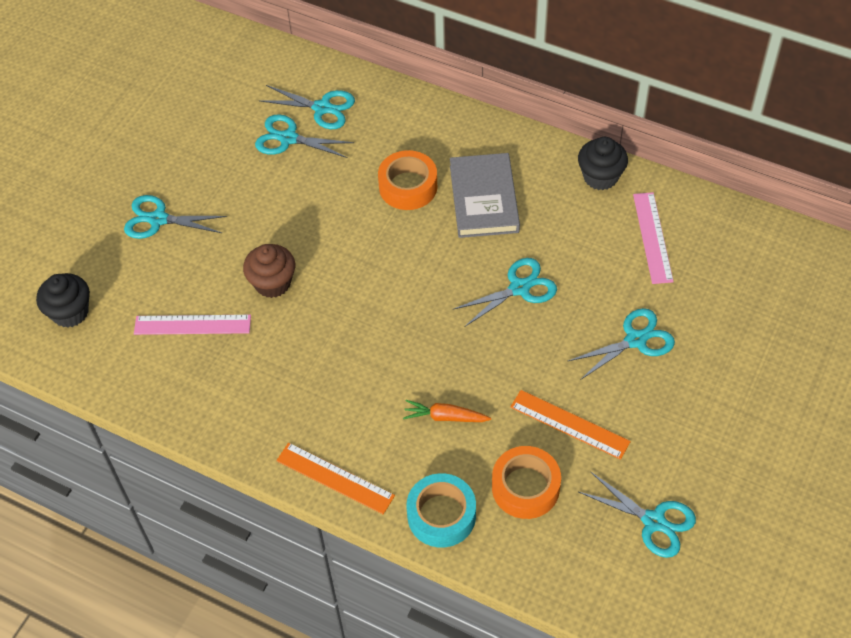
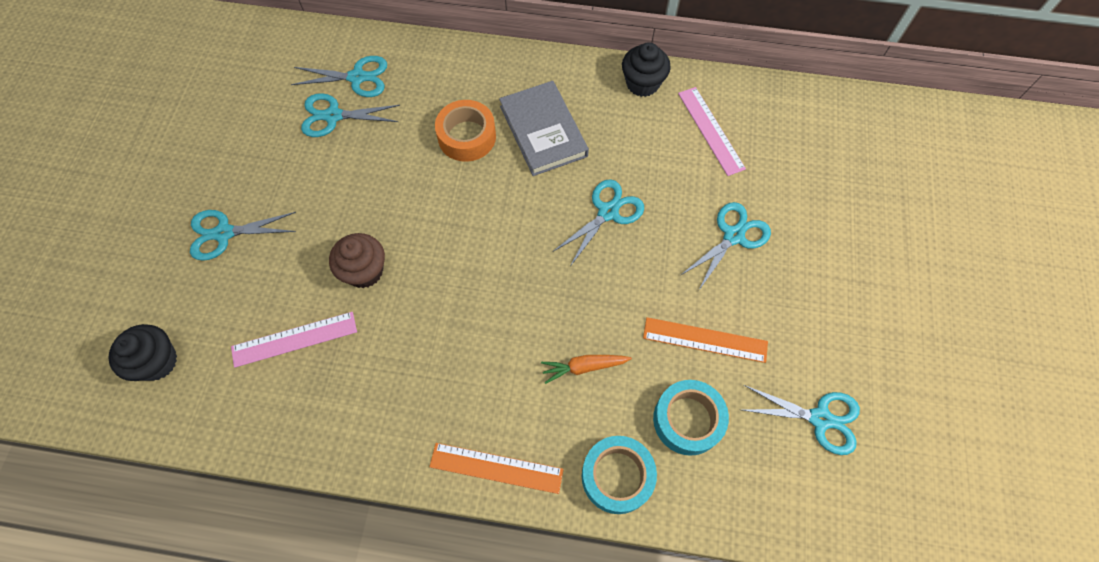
camera: 20 degrees left, 10 degrees up
(525, 487) = (687, 420): orange tape -> turquoise tape

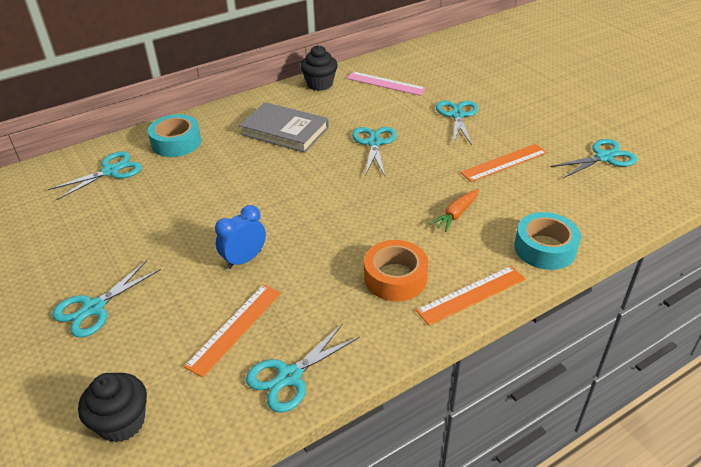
camera: 40 degrees left, 25 degrees down
(294, 339) = (234, 328): pink ruler -> orange ruler
(333, 116) = (114, 198): turquoise scissors -> turquoise scissors (289, 377)
(364, 271) = (244, 259): brown cupcake -> blue clock
(467, 136) = (235, 158): orange tape -> orange tape (395, 278)
(687, 420) = (544, 199): turquoise tape -> turquoise tape (176, 142)

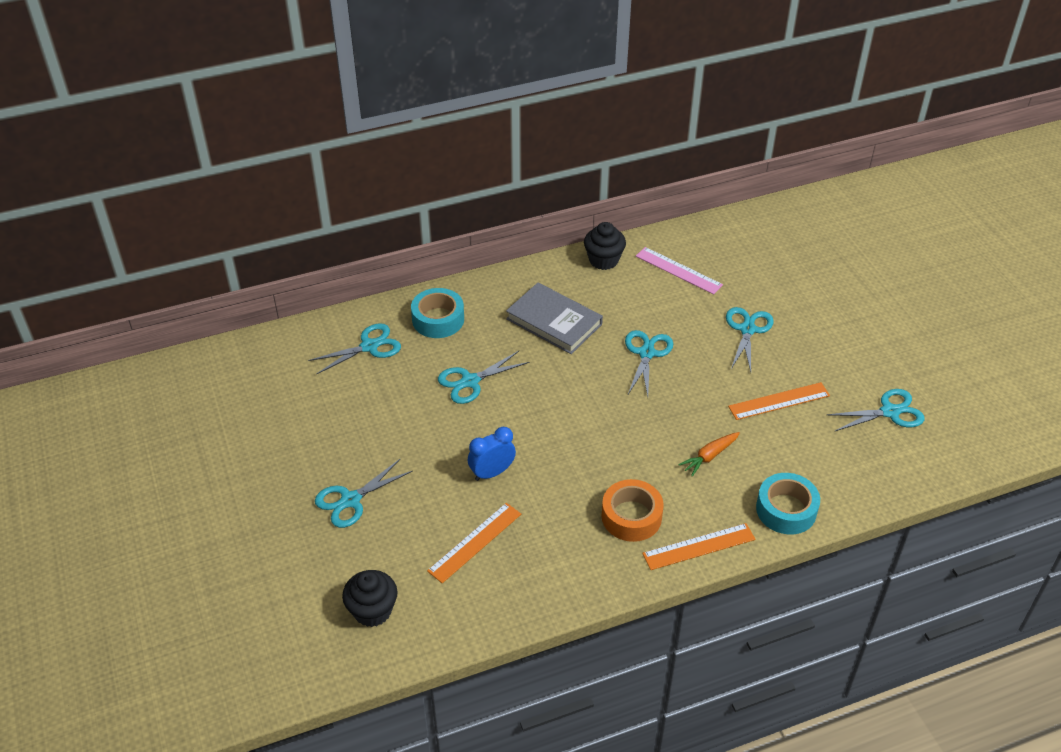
camera: 10 degrees right, 5 degrees up
(289, 377) = (516, 596): turquoise scissors -> turquoise scissors (470, 382)

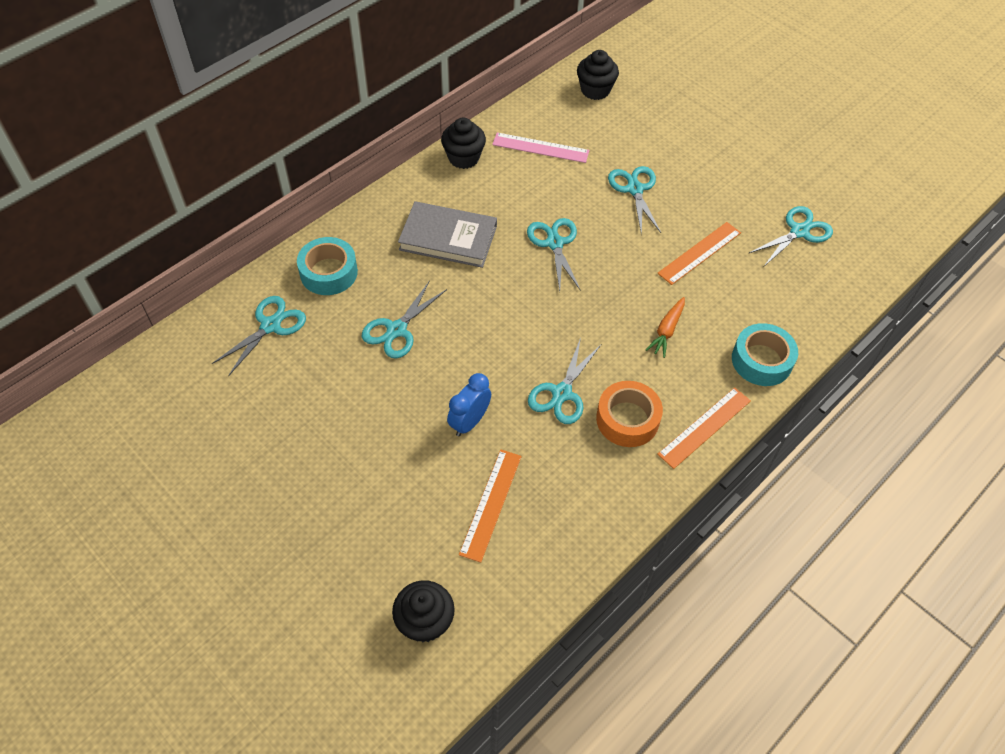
camera: 25 degrees left, 10 degrees up
(350, 500) = (338, 506): turquoise scissors -> turquoise scissors (561, 394)
(758, 235) = (595, 90): none -> black cupcake

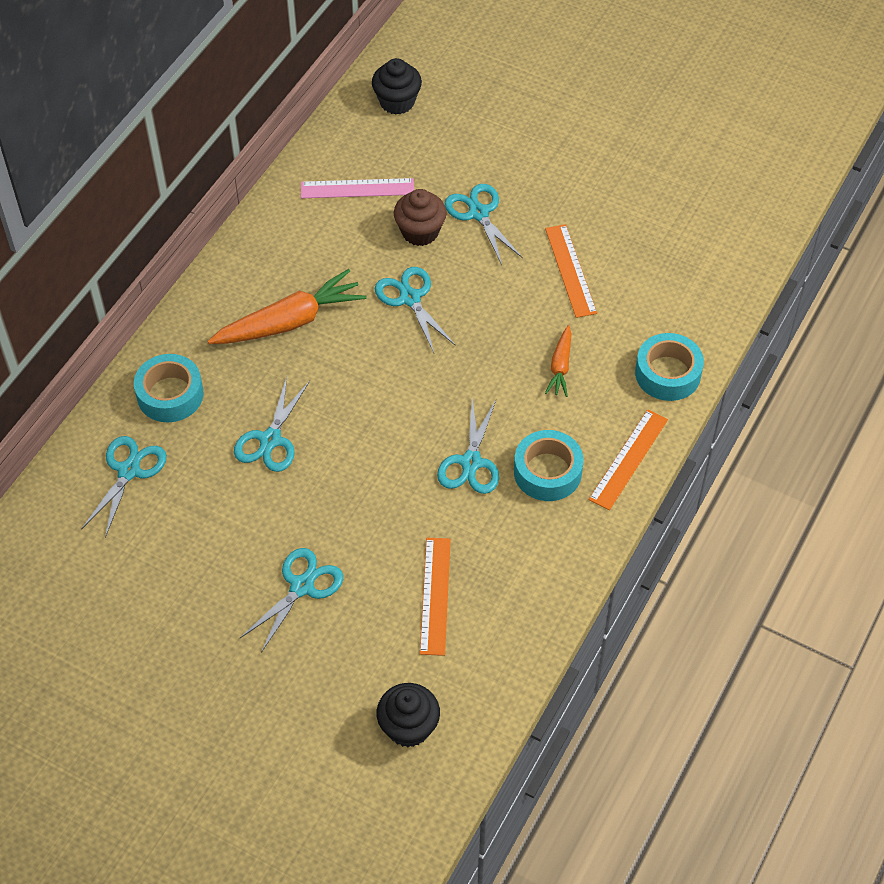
camera: 15 degrees left, 0 degrees up
(448, 238) = (289, 322): grey book -> orange carrot
(463, 158) = (273, 222): black cupcake -> none
(469, 422) = (384, 518): blue clock -> none
(581, 193) = (420, 232): none -> brown cupcake
(627, 419) = (547, 472): orange tape -> turquoise tape
(699, 253) = (570, 270): orange ruler -> orange ruler turned 45 degrees counterclockwise
(799, 231) = (670, 219): turquoise scissors -> turquoise scissors (302, 586)

